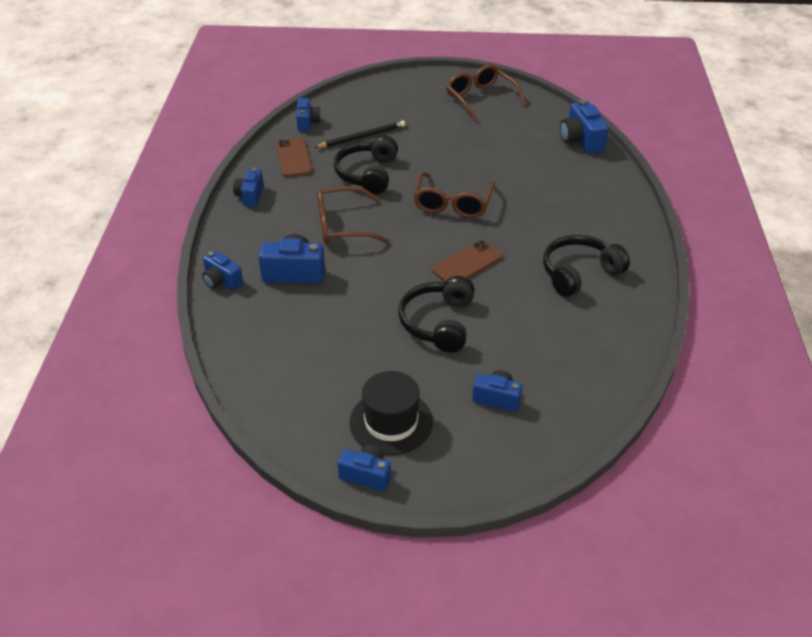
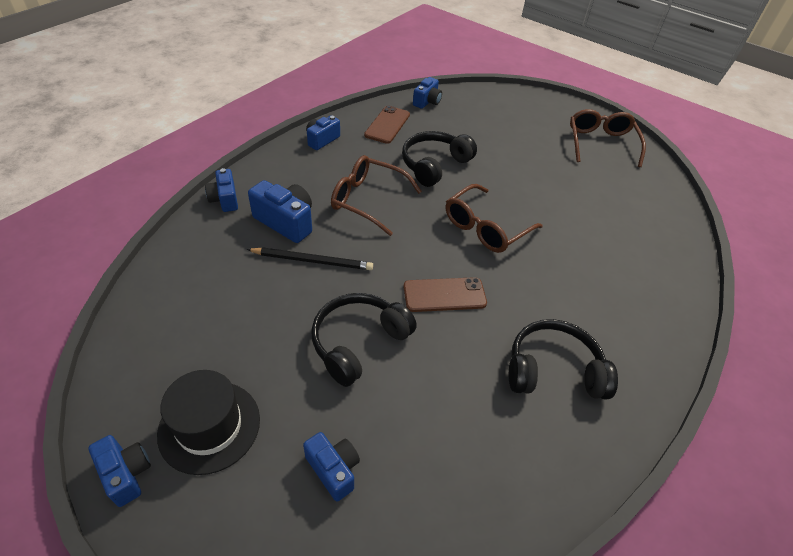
camera: 30 degrees right, 5 degrees up
(362, 137) = (461, 132): black pencil -> black pencil (312, 261)
(581, 141) = (673, 226): blue camera -> none

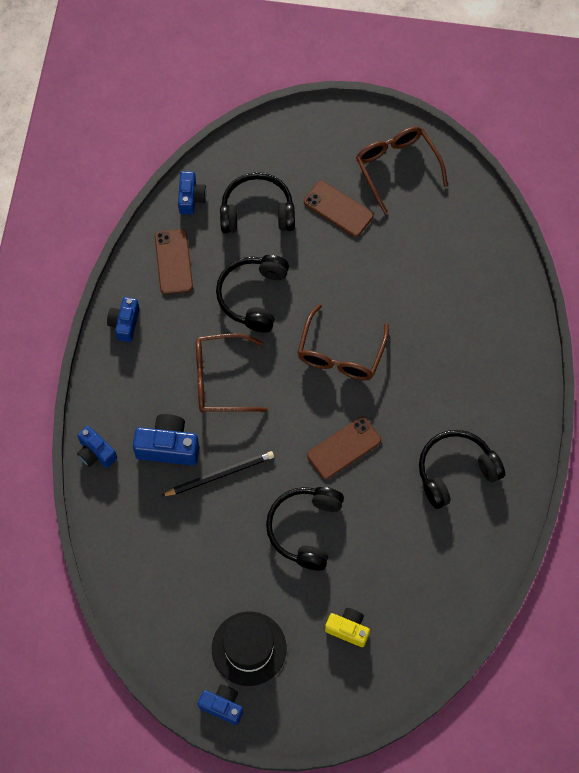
camera: 25 degrees left, 20 degrees up
(333, 469) = (348, 629): blue camera -> yellow camera
(471, 125) = (257, 212): none -> black headphones
(538, 146) = (338, 209): none -> brown phone

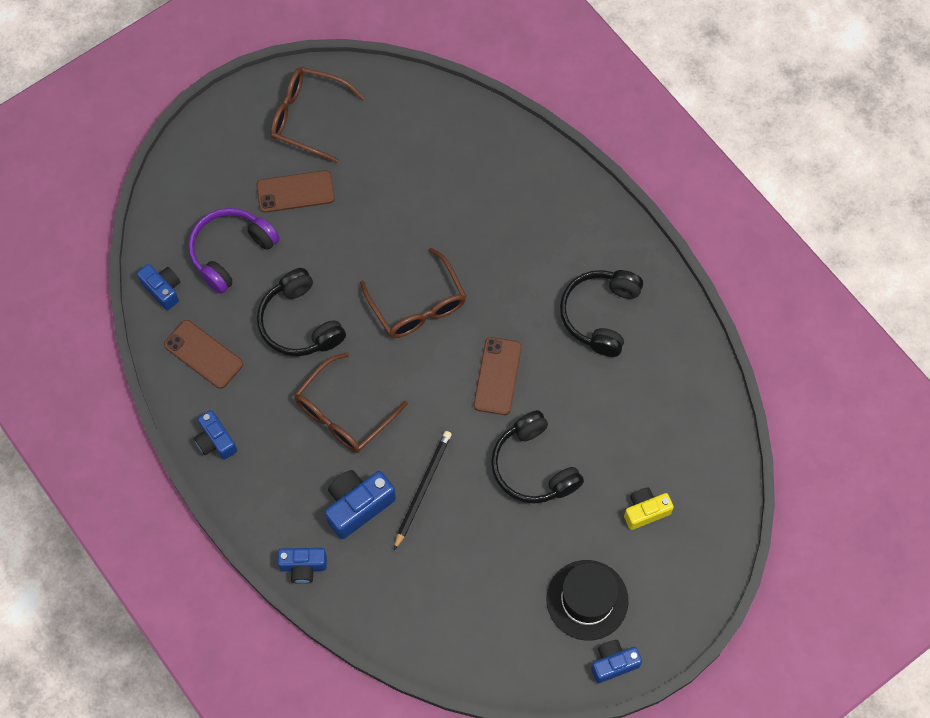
camera: 45 degrees left, 0 degrees up
(257, 212) = (231, 252): black headphones -> purple headphones

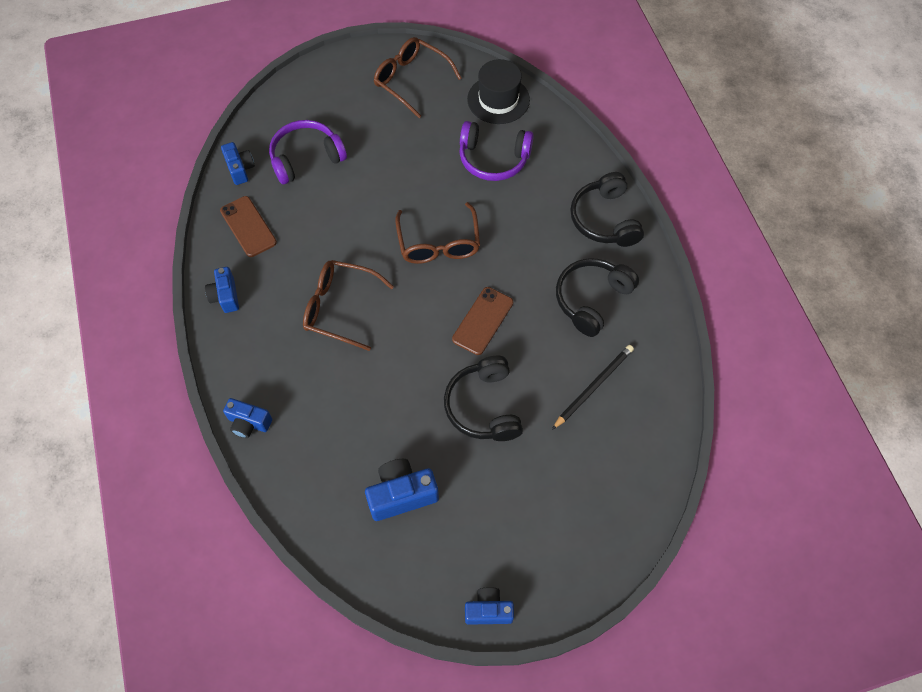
camera: 20 degrees right, 5 degrees down
(295, 192) = (377, 130): brown phone -> none
(300, 323) = (336, 227): black headphones -> black headphones (604, 219)
(344, 412) = (340, 308): brown glasses -> brown glasses turned 45 degrees clockwise
(357, 506) = (318, 388): blue camera -> blue camera (401, 494)
(423, 488) = (379, 392): black pencil -> black pencil (593, 386)
(438, 186) = (493, 159): none -> purple headphones
(587, 600) = (486, 541): black hat -> black hat (498, 100)
(645, 511) = (570, 480): yellow camera -> none

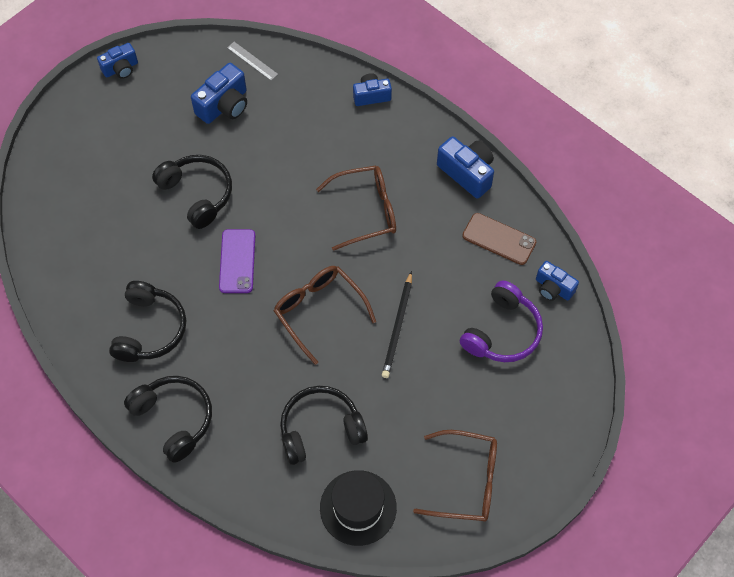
camera: 150 degrees right, 0 degrees up
(225, 296) = (467, 173): blue camera -> blue camera, size x1.52
(339, 536) = (252, 61): none -> grey ruler
(483, 321) = (237, 261): brown phone -> purple phone
(493, 159) = (320, 429): purple headphones -> black headphones
(593, 386) = (113, 253): black pencil -> black pencil (397, 327)

